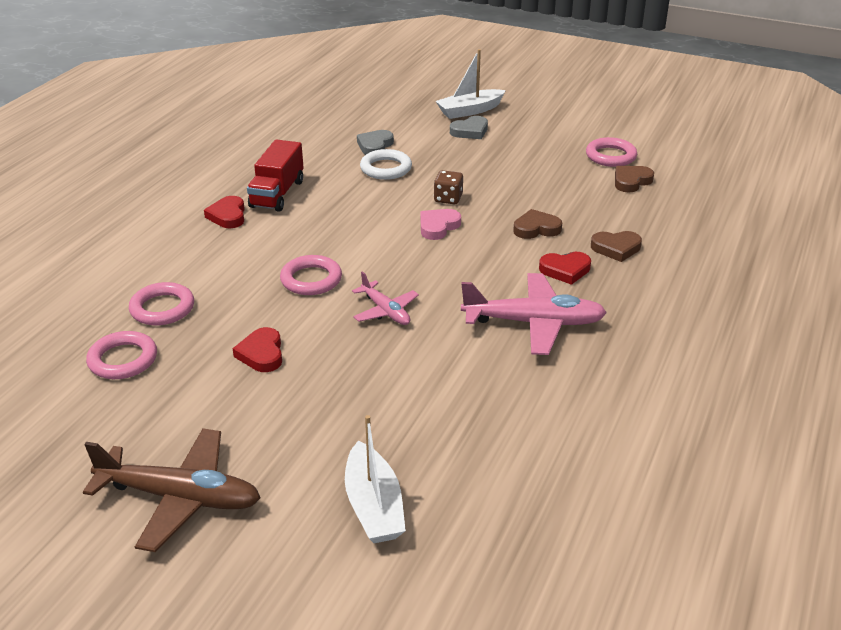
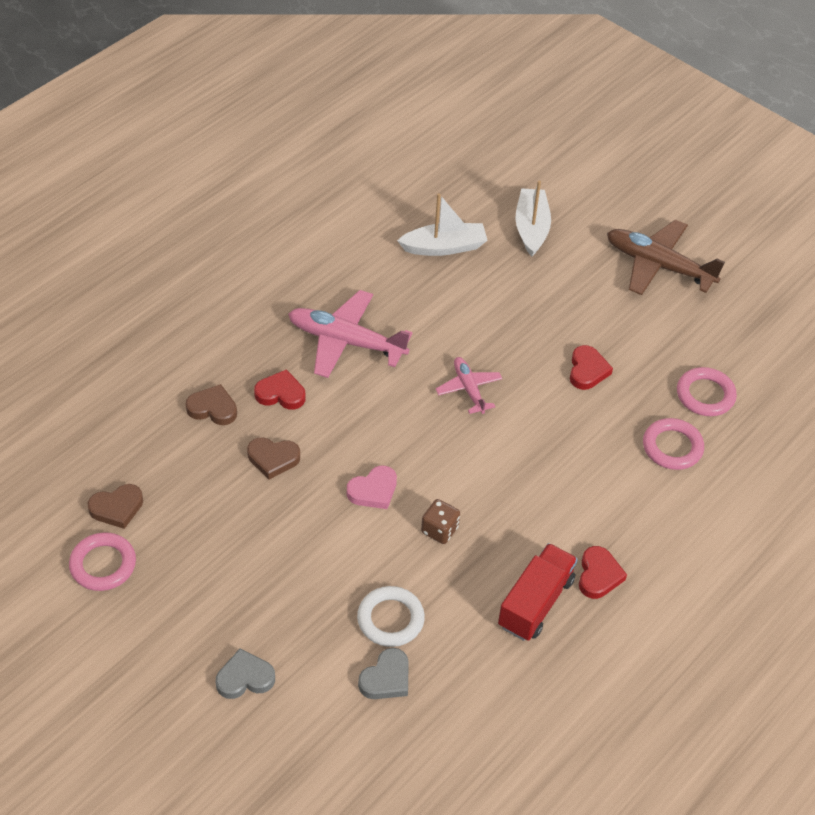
camera: 165 degrees left, 15 degrees up
(311, 279) = (527, 447): pink ring -> none
(448, 199) = (341, 536): brown dice -> brown dice (439, 530)
(469, 111) = (217, 736): white boat -> white boat (444, 247)

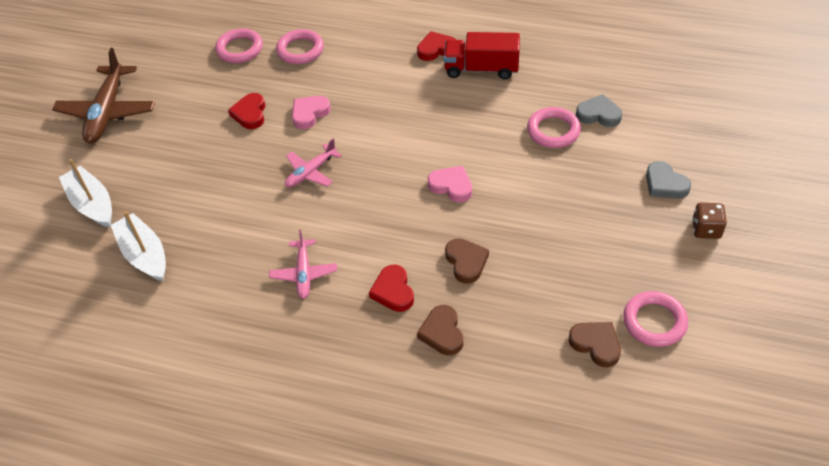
camera: 110 degrees left, 0 degrees up
(346, 341) = (304, 273): pink plane -> pink plane, size x0.57
(390, 619) = (553, 131): white ring -> pink ring
(439, 530) = (459, 136): brown dice -> brown dice (706, 229)
(531, 228) = (92, 204): white boat -> white boat turned 75 degrees clockwise
(557, 418) = (309, 113): none -> pink heart
(587, 370) = (250, 114): red heart -> red heart turned 75 degrees counterclockwise

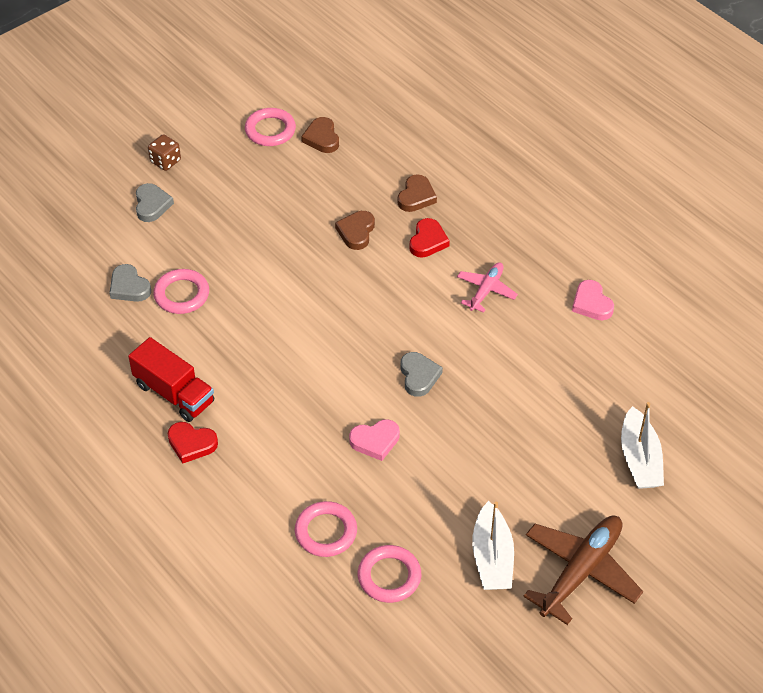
camera: 150 degrees left, 0 degrees up
(144, 254) = (611, 379): white boat -> white boat (492, 557)
(250, 114) = (433, 476): red heart -> none
(311, 172) = (419, 376): pink plane -> grey heart
(451, 186) = (312, 295): pink heart -> pink heart (591, 303)

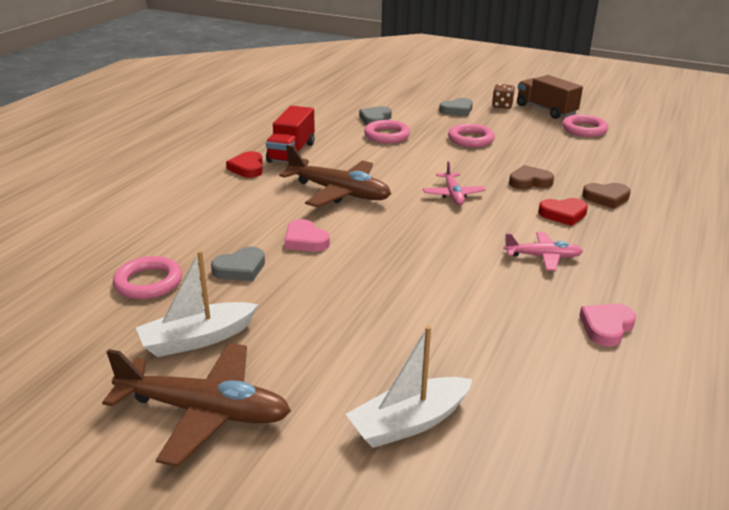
camera: 65 degrees right, 20 degrees down
(201, 132) = (546, 110): none -> brown truck
(295, 384) = (339, 192): none -> brown plane
(322, 138) = (607, 148): brown heart -> none
(326, 532) = (187, 240): pink ring -> pink ring (470, 139)
(349, 299) = (453, 195): none -> pink plane
(419, 376) = (400, 245): grey heart -> grey heart (240, 269)

